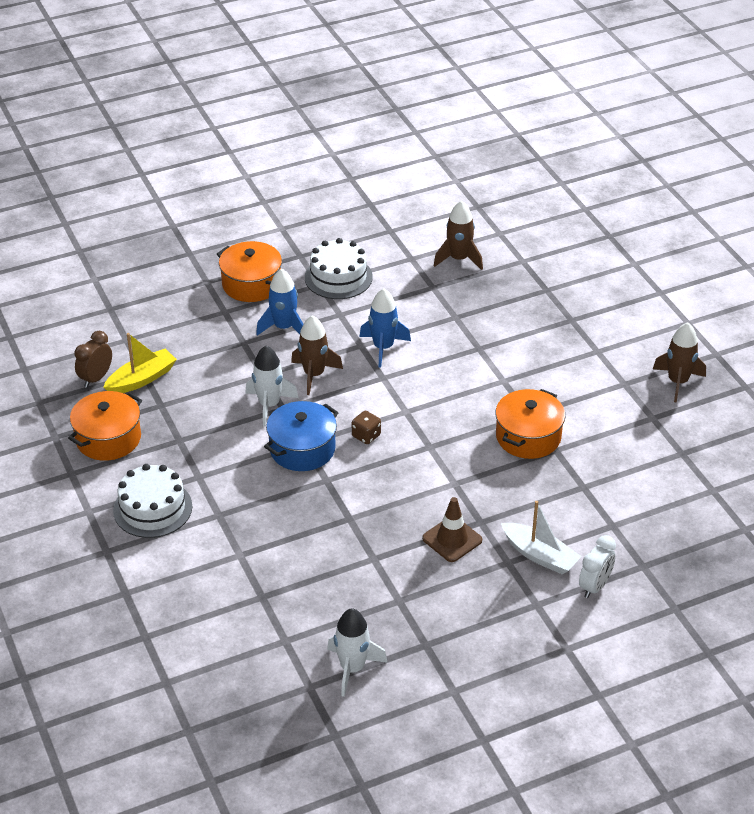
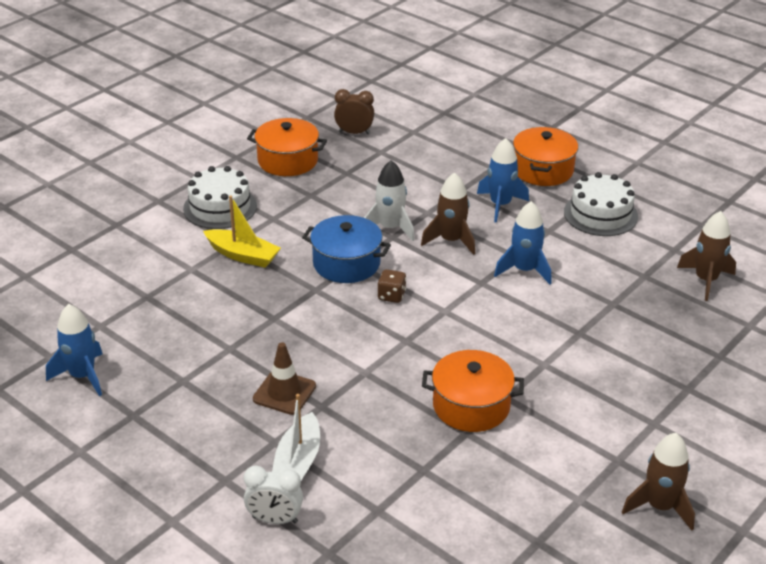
camera: 65 degrees right, 5 degrees down
(142, 379) = (371, 154): yellow boat -> yellow boat (243, 255)
(352, 668) = (82, 376): white rocket -> blue rocket

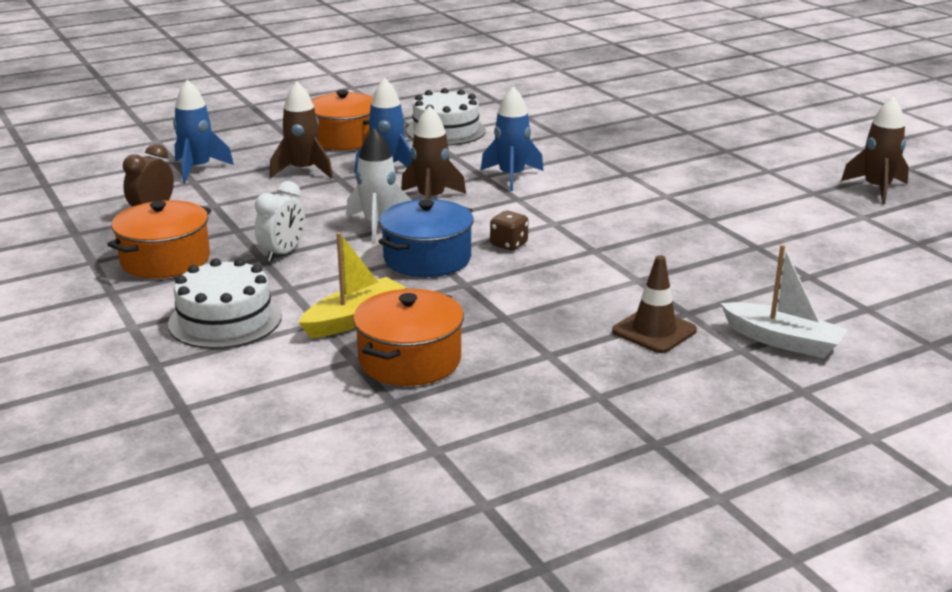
camera: 70 degrees left, 10 degrees down
(82, 376) = (549, 478): blue rocket -> blue rocket (198, 169)
(275, 519) = (876, 368): white clock -> white clock (283, 253)
(471, 406) = (717, 237): orange pot -> orange pot (410, 360)
(706, 280) = (580, 115): brown rocket -> brown rocket (303, 171)

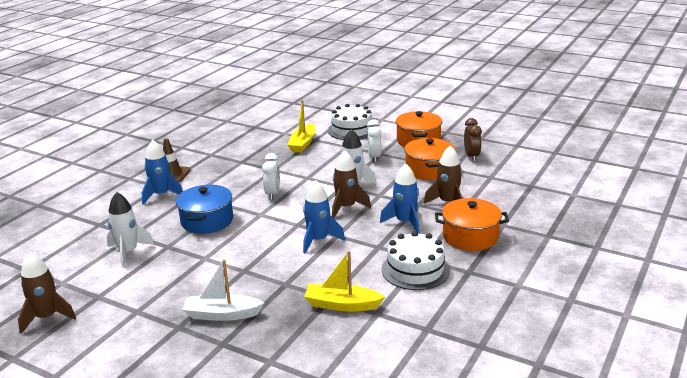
camera: 150 degrees right, 0 degrees up
(198, 169) = (506, 184): blue rocket -> blue rocket (161, 195)
(410, 360) = (263, 138): orange pot -> orange pot (429, 170)
(427, 258) = (305, 175): blue pot -> blue pot (207, 221)
(509, 244) = (272, 194): brown dice -> white clock
(551, 127) = (342, 305): none -> yellow boat
(767, 226) = (128, 252): none -> white rocket
(783, 341) = (110, 186): white boat -> white boat (222, 314)

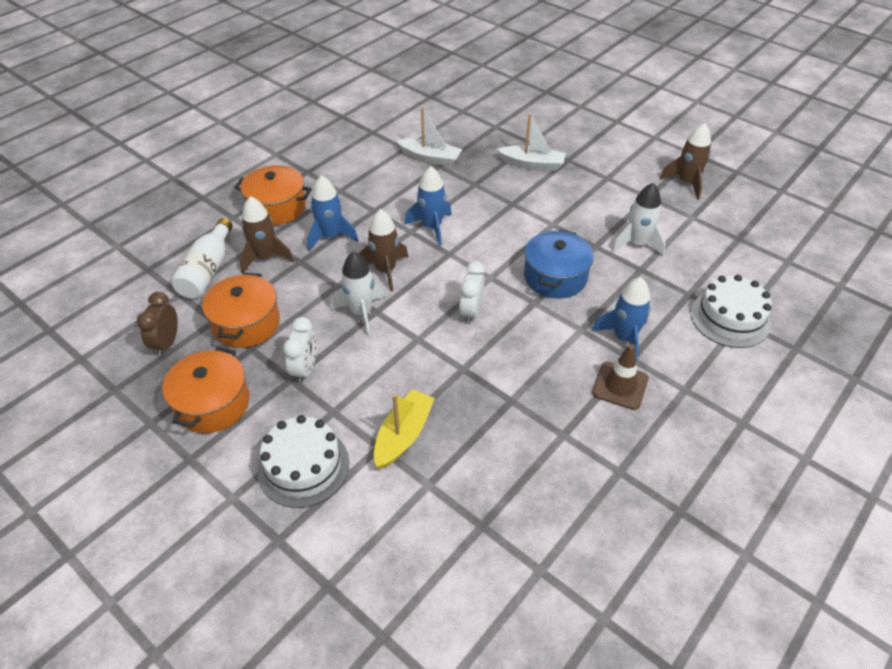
camera: 170 degrees left, 20 degrees up
(342, 305) = (430, 158): yellow boat -> white boat
(415, 270) = (352, 180): white cake -> white cake (729, 318)
(485, 190) = (207, 270): none -> white bottle

